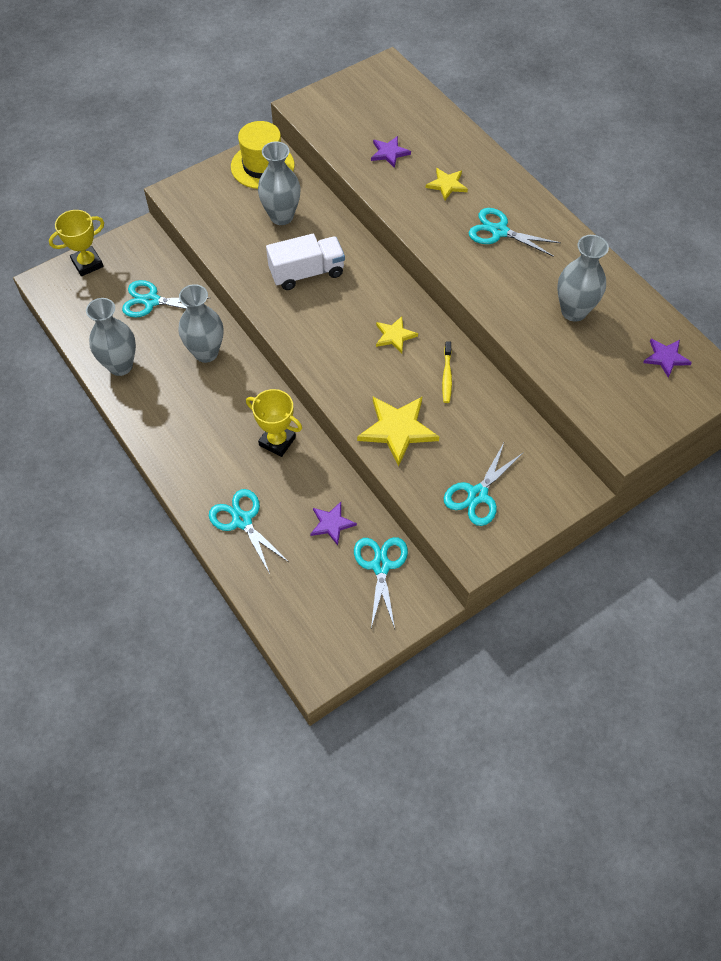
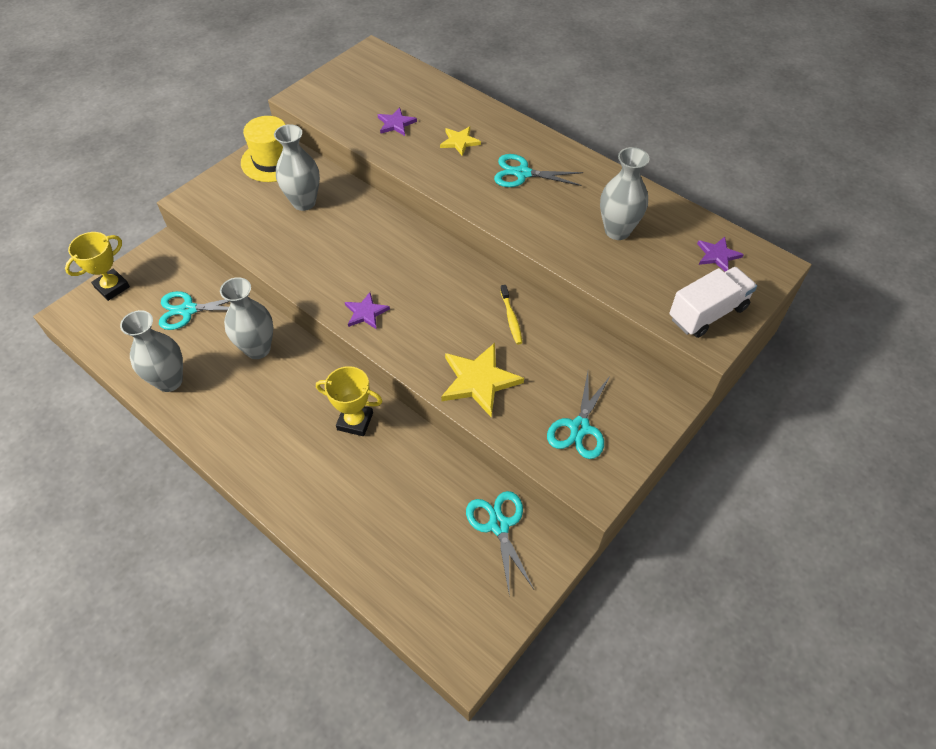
camera: 15 degrees left, 5 degrees down
(242, 520) = (339, 513): turquoise scissors -> none
(307, 273) = (343, 249): white truck -> white truck (707, 313)
(331, 524) = (435, 493): purple star -> purple star (366, 312)
(394, 336) = (448, 291): yellow star -> none

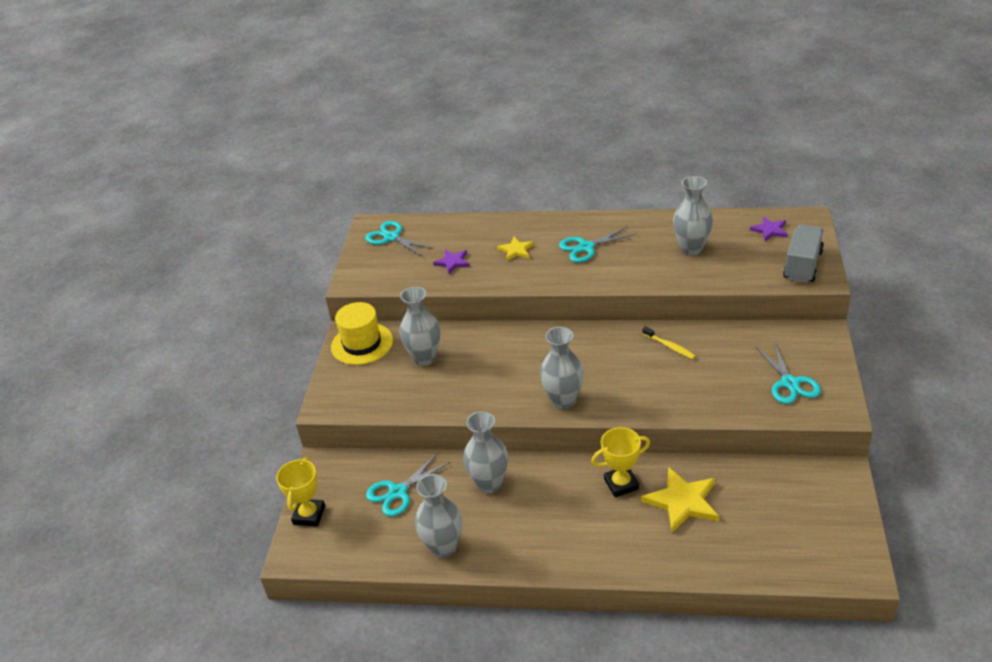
camera: 30 degrees left, 15 degrees down
(366, 312) = (563, 401): purple star -> grey vase
(479, 381) = (693, 395): yellow star -> yellow star (682, 501)
(499, 525) = (793, 483): turquoise scissors -> turquoise scissors (391, 237)
(707, 313) = (802, 265): white truck -> grey truck

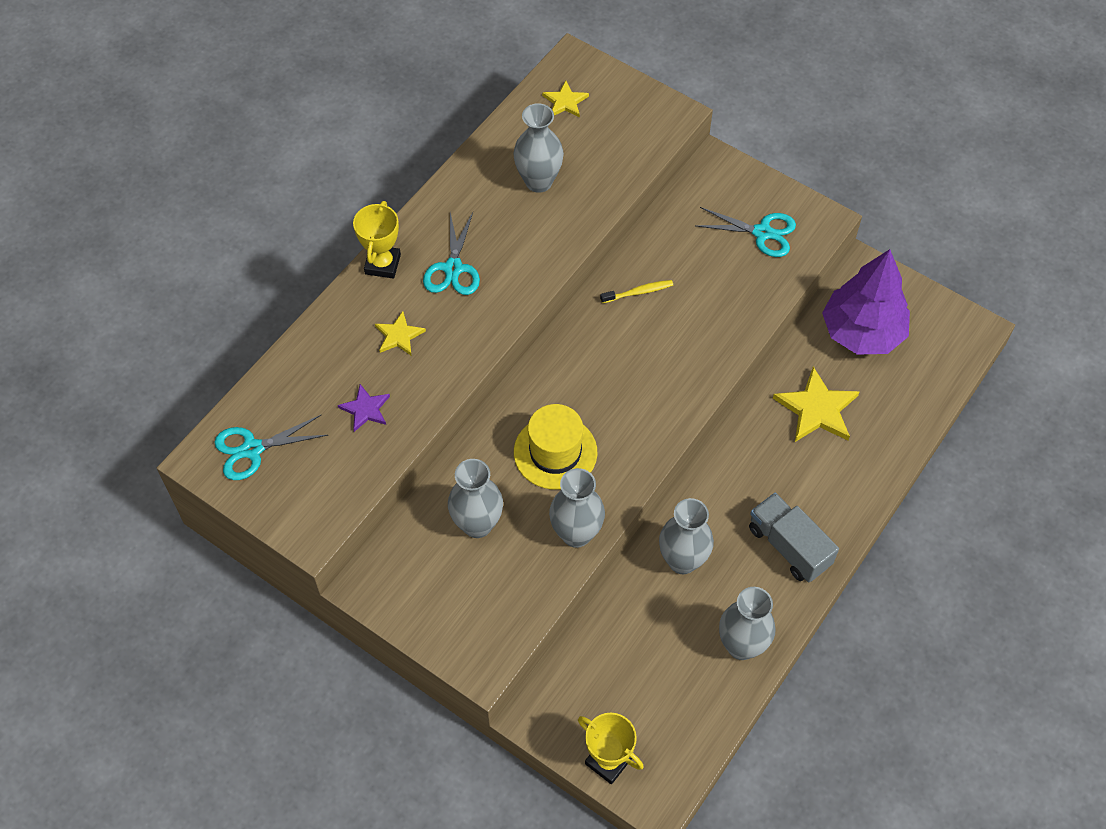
camera: 65 degrees left, 20 degrees up
(362, 344) = (398, 579): yellow hat -> yellow hat (555, 452)
(398, 492) = (635, 654): turquoise scissors -> none
(563, 401) = (649, 428): grey vase -> grey vase (576, 534)
(621, 484) = (762, 445): yellow trophy -> yellow trophy (382, 264)
(770, 230) = (565, 102): purple star -> yellow star
(781, 498) = (862, 332): none -> purple tree
(802, 265) = (642, 114): grey truck -> grey truck (789, 546)

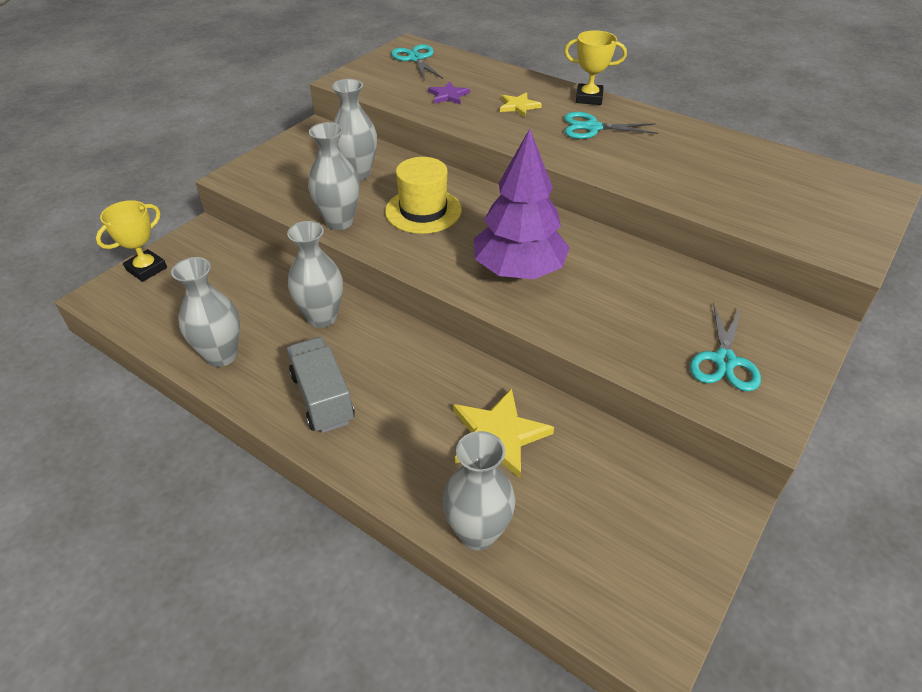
camera: 90 degrees right, 15 degrees down
(538, 181) = (709, 168): grey vase -> grey vase (477, 533)
(565, 102) = (824, 183): yellow star -> none
(638, 292) = (611, 262): yellow toothbrush -> none
(789, 546) = (323, 398): grey truck -> grey truck turned 75 degrees counterclockwise
(862, 332) = (619, 491): purple tree -> purple tree (518, 270)

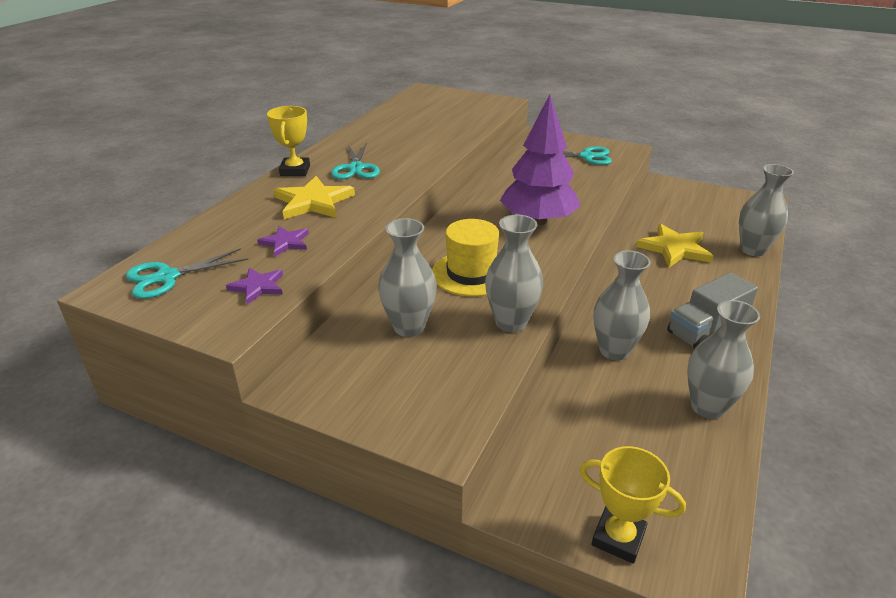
camera: 100 degrees left, 10 degrees down
(388, 87) = (258, 287): none -> purple star
(518, 106) = (313, 202): yellow star -> yellow star, size x1.74

